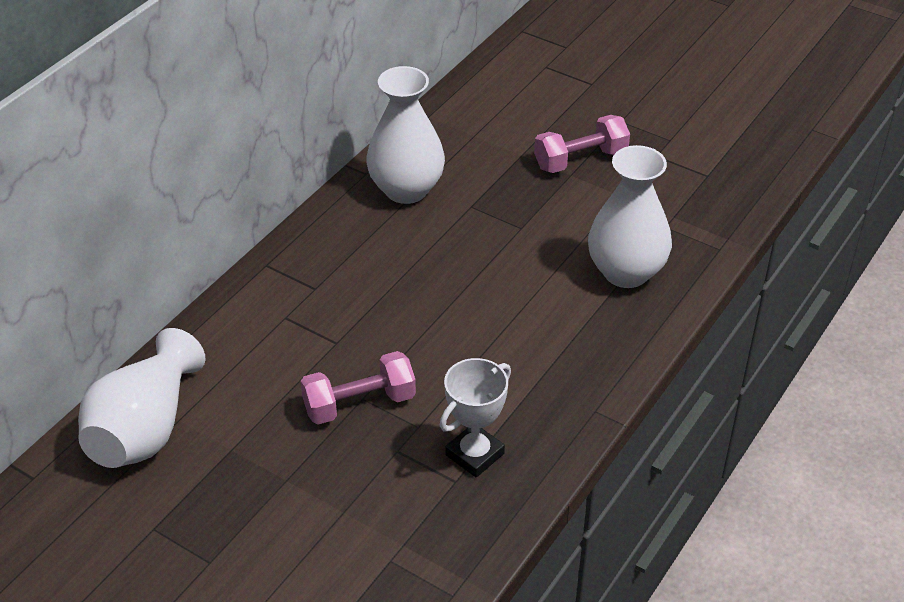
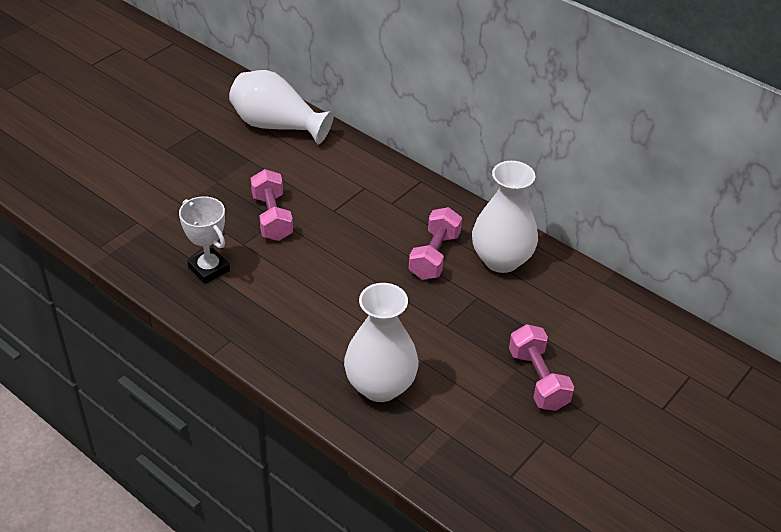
camera: 95 degrees right, 0 degrees up
(409, 243) = (434, 256): none -> pink dumbbell

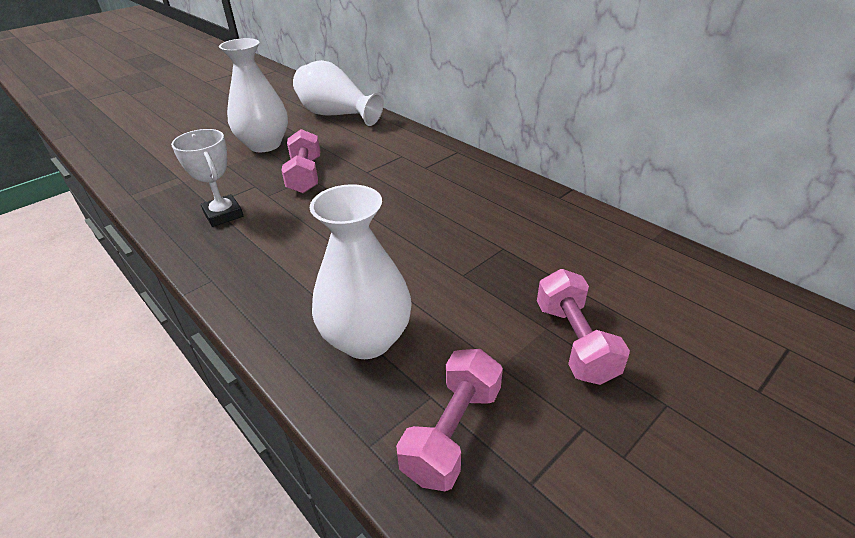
camera: 10 degrees right, 5 degrees down
(434, 256) = (460, 209): pink dumbbell -> pink dumbbell (452, 432)
(501, 260) = (533, 215): white vase -> white vase (265, 145)

